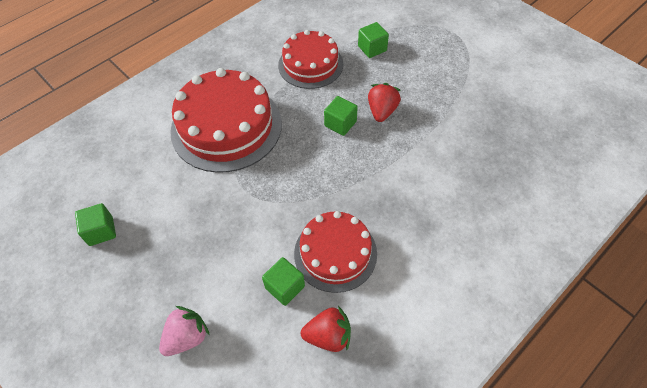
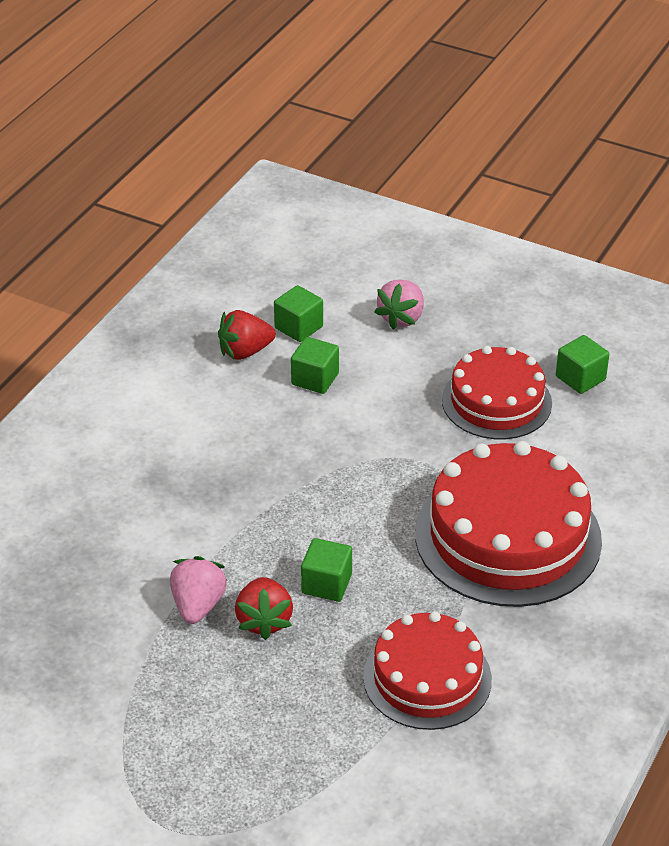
camera: 160 degrees right, 15 degrees down
(335, 253) = (267, 423): red cake -> red cake (496, 401)
(372, 48) = (323, 742): green cube -> green cube (298, 327)
(416, 128) = (198, 605): none -> pink strawberry

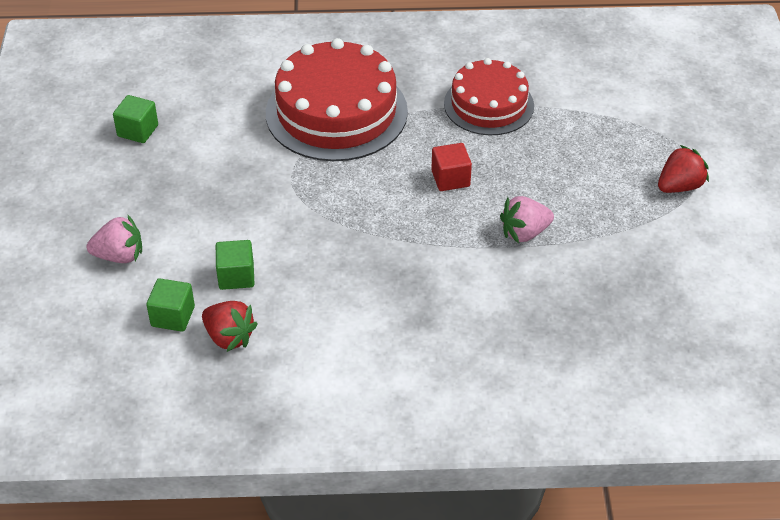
camera: 120 degrees left, 5 degrees up
(264, 621) = (508, 194): red strawberry -> red strawberry (679, 186)
(326, 584) = (450, 178): green cube -> red cube
(496, 401) = (195, 164): red cake -> none

